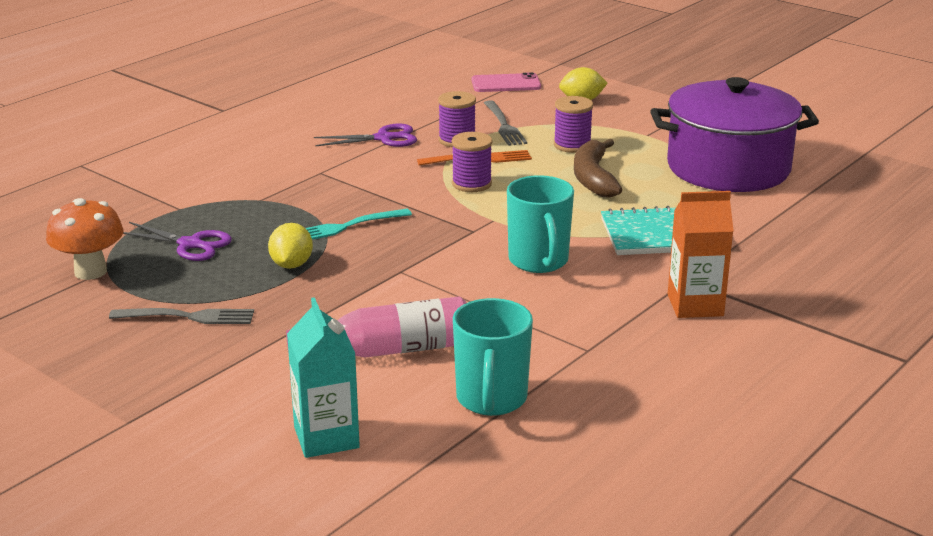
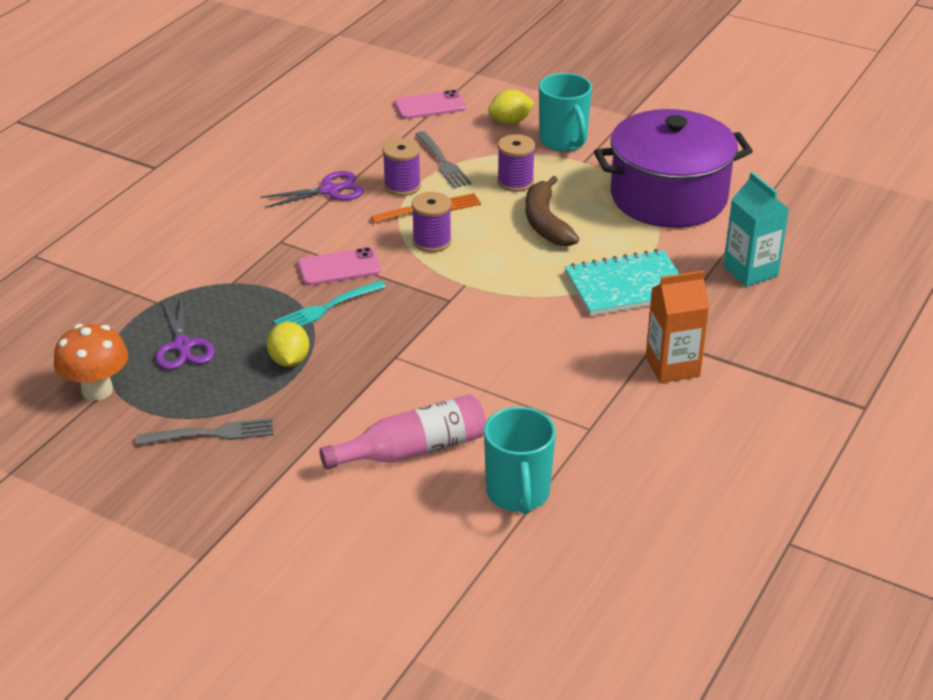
camera: 10 degrees left, 10 degrees up
(190, 244) = (183, 346): purple scissors -> purple scissors turned 60 degrees clockwise
(326, 437) = (384, 553): turquoise carton -> turquoise carton (750, 271)
(370, 196) = (339, 267): none -> pink phone
(539, 261) = (520, 331): turquoise mug -> turquoise mug (563, 141)

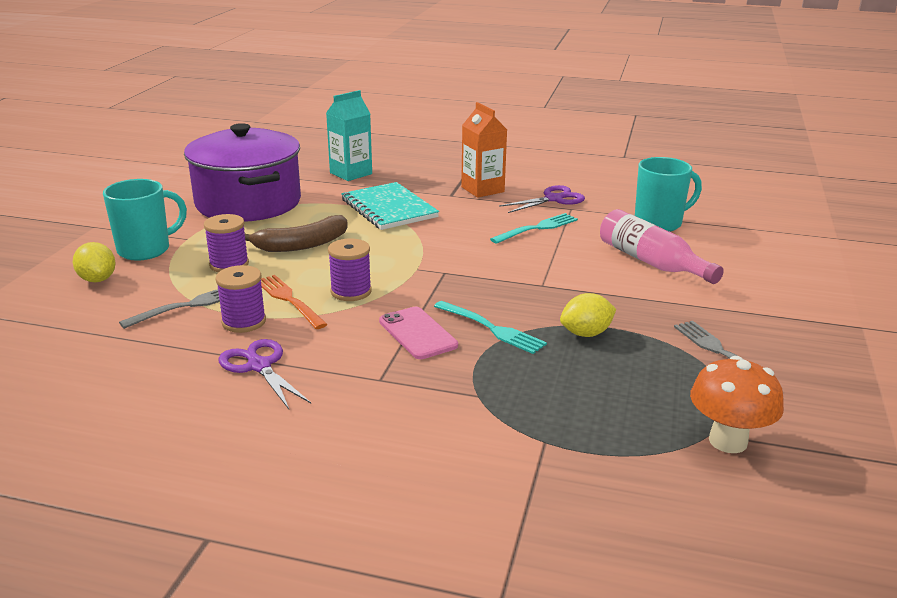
camera: 105 degrees left, 10 degrees down
(183, 346) = (611, 401): purple scissors -> purple scissors (553, 199)
(430, 105) = (46, 330): pink phone -> none
(536, 385) = (537, 228): none -> turquoise fork

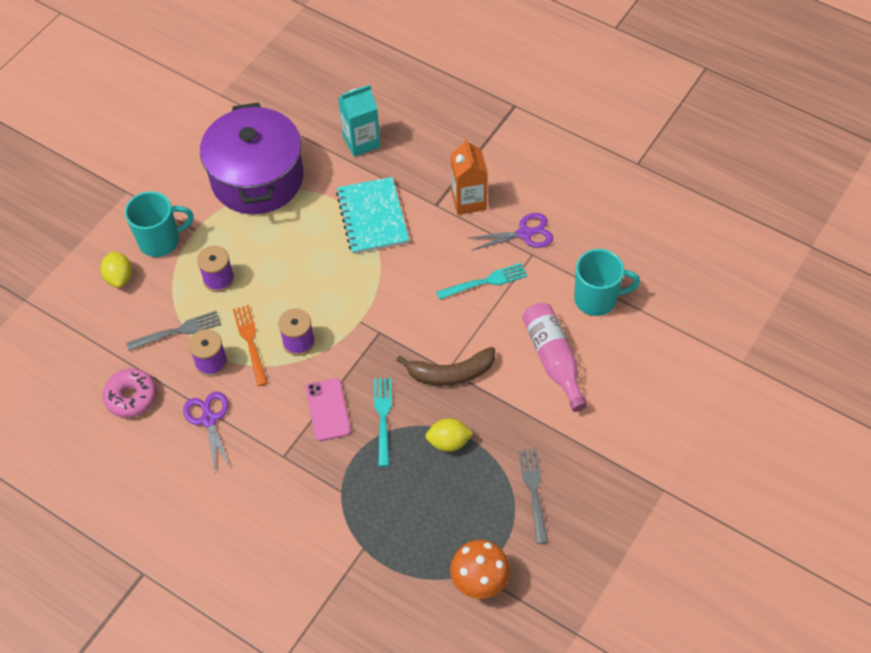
camera: 20 degrees right, 30 degrees up
(138, 365) = (131, 397): none -> pink donut
(302, 245) = (282, 262): brown banana -> brown banana (451, 373)
(491, 328) = (383, 417): turquoise fork -> turquoise fork turned 150 degrees counterclockwise

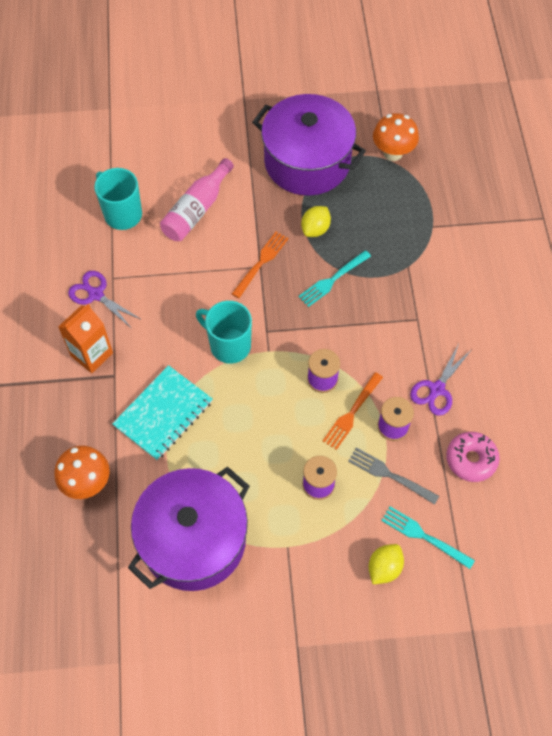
camera: 130 degrees left, 5 degrees up
(160, 241) = (322, 566): turquoise mug -> turquoise mug (229, 345)
(328, 409) = (358, 318): pink phone -> none
(361, 142) = (87, 483): turquoise carton -> orange mushroom
(448, 442) = (315, 229): yellow lemon -> yellow lemon turned 75 degrees clockwise
(451, 373) = (261, 262): brown banana -> orange fork
(485, 282) = (163, 292): turquoise fork -> turquoise fork (424, 536)
(534, 491) = (307, 162): grey fork -> purple pot

